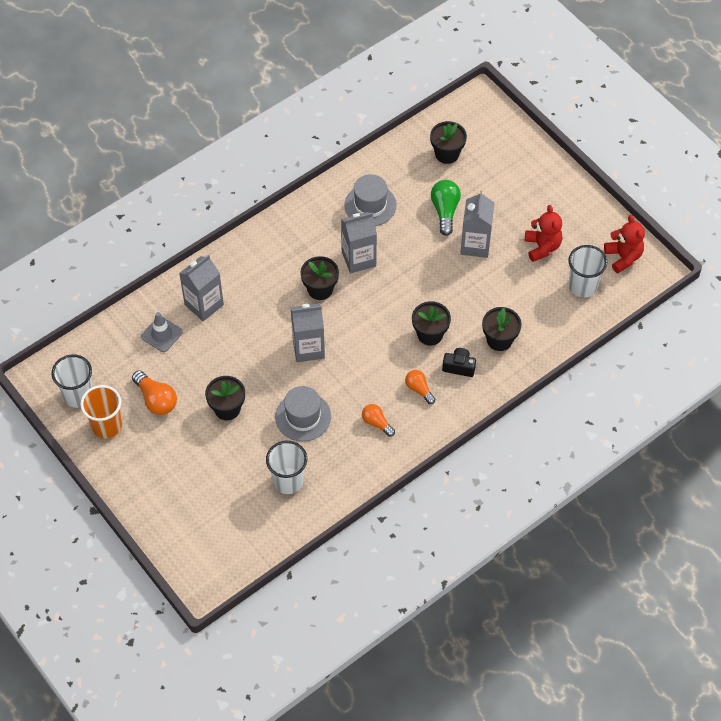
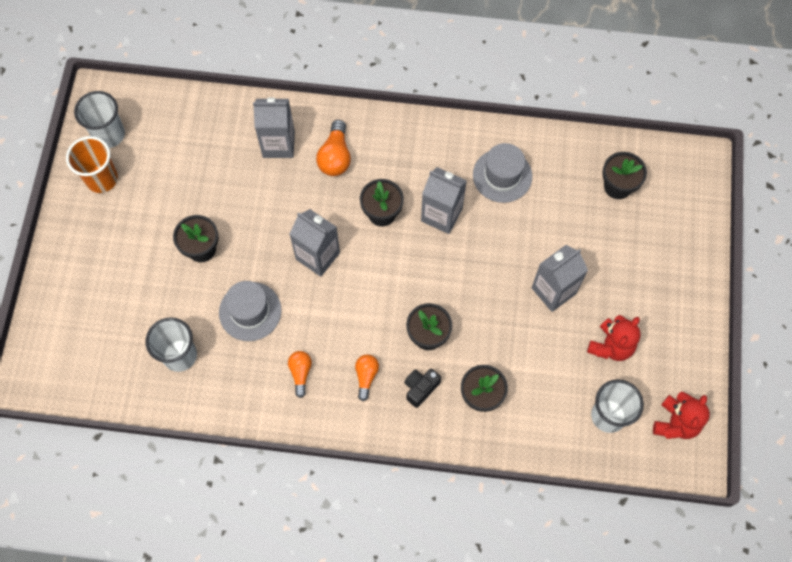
camera: 45 degrees right, 10 degrees up
(156, 399) = (159, 191): orange light bulb -> orange light bulb (335, 157)
(161, 334) = (221, 140): grey traffic cone -> none
(445, 211) = (560, 236): green light bulb -> none
(459, 367) = (420, 388): black camera -> black camera turned 105 degrees counterclockwise

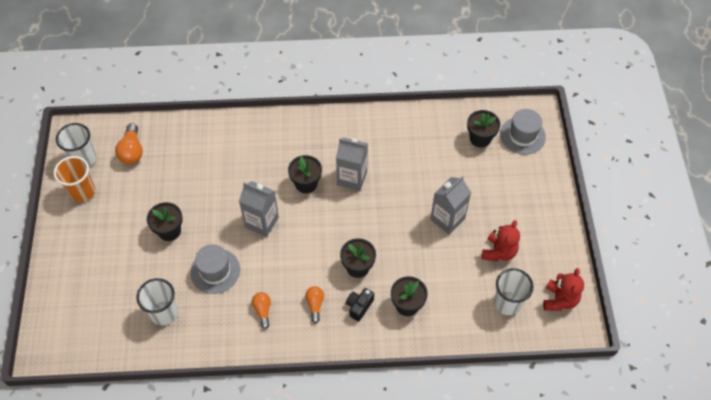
camera: 10 degrees left, 10 degrees down
(278, 144) = (218, 146): grey carton -> none
(335, 157) = (263, 149): orange light bulb -> orange light bulb (132, 151)
(502, 175) = (392, 143): grey hat -> grey hat (522, 135)

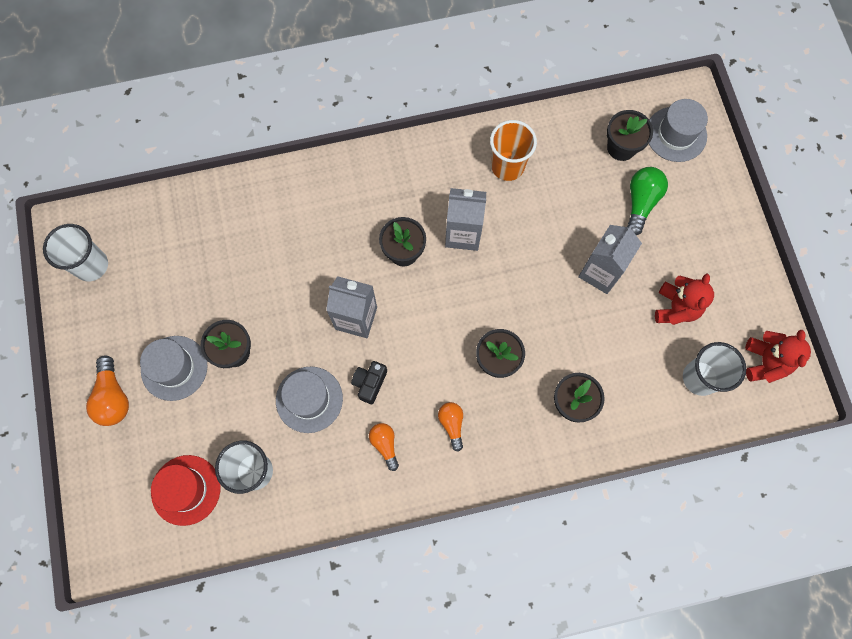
camera: 10 degrees left, 15 degrees up
(82, 192) = (101, 314): orange cup -> orange cup (507, 166)
(112, 317) = (186, 490): none -> red hat
(124, 234) = (174, 368): none -> grey hat
(132, 151) = (155, 242): orange light bulb -> orange light bulb (113, 397)
(359, 306) = (510, 416): black camera -> black camera (370, 383)
(487, 177) = (641, 202): none -> green light bulb

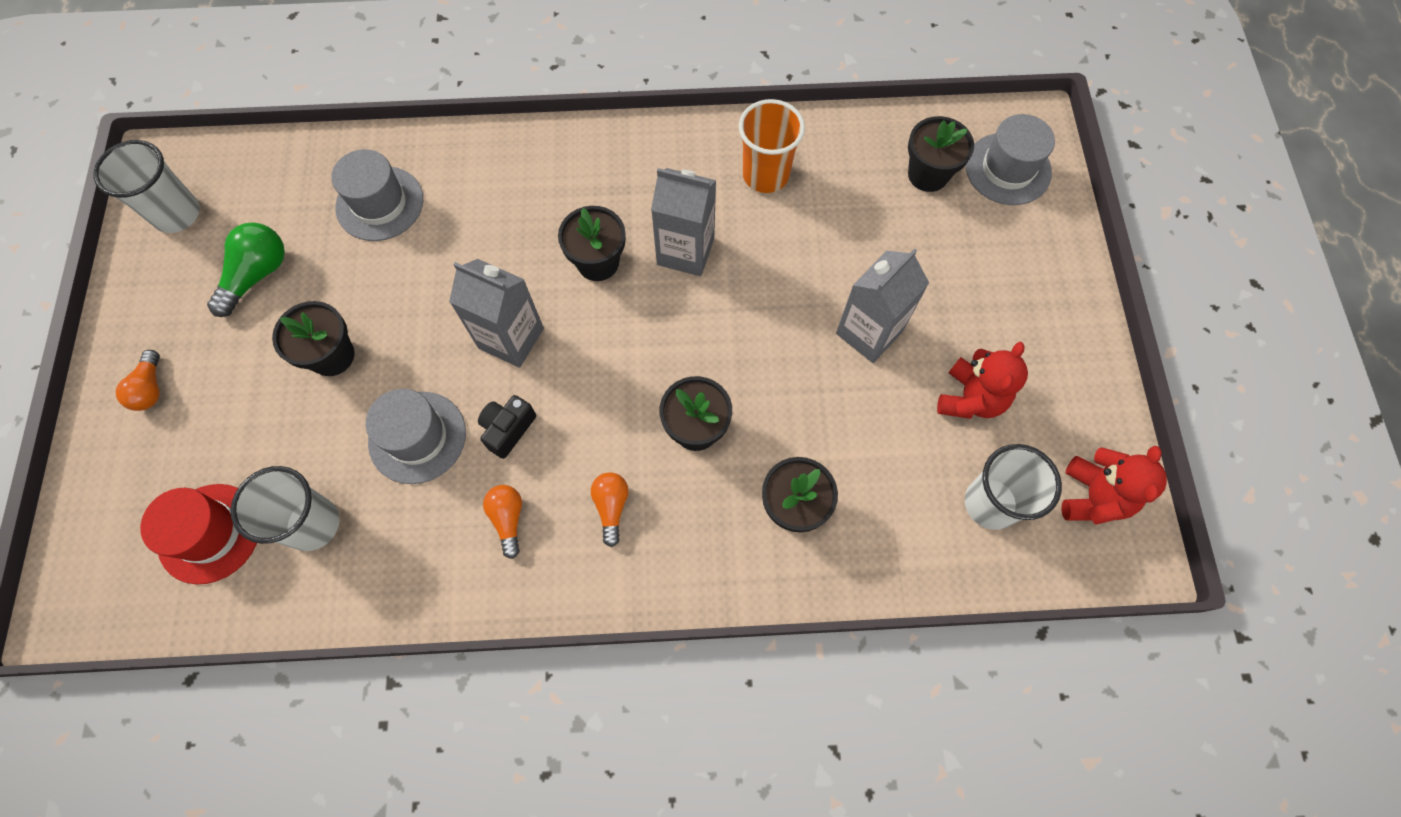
camera: 10 degrees right, 5 degrees down
(113, 397) = (150, 388): orange light bulb -> orange light bulb, size x0.65
(174, 368) = (244, 363): grey hat -> grey hat (380, 203)
(641, 202) = (943, 249): green light bulb -> green light bulb (257, 275)

